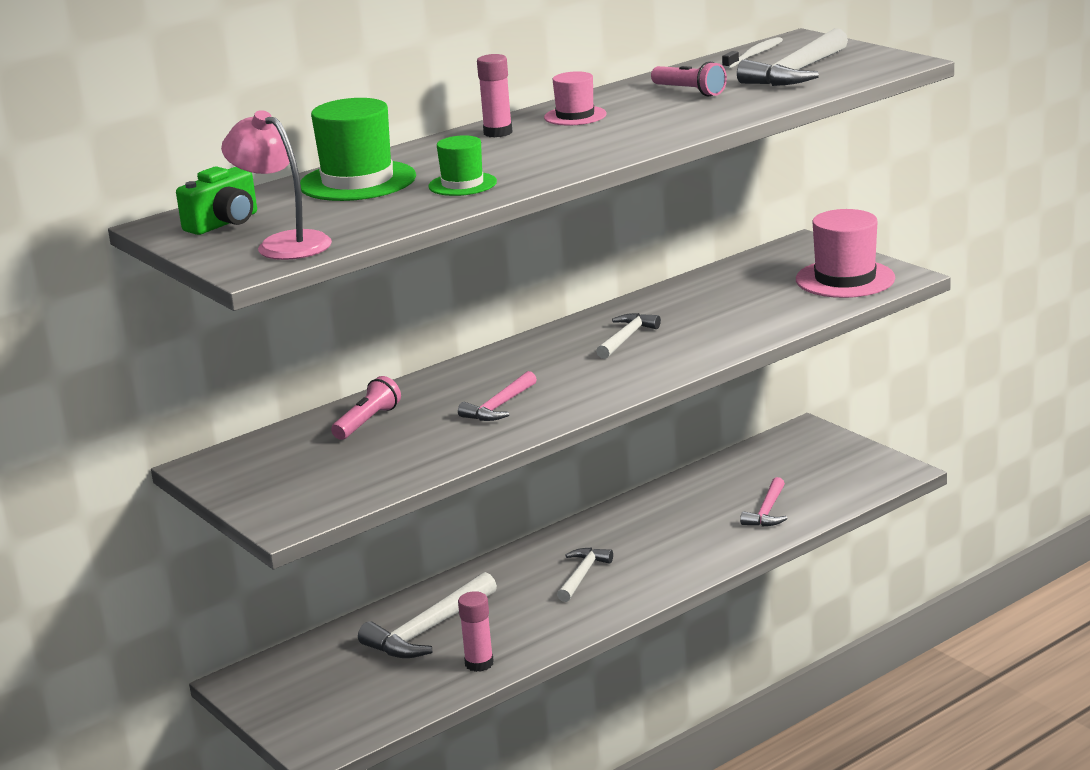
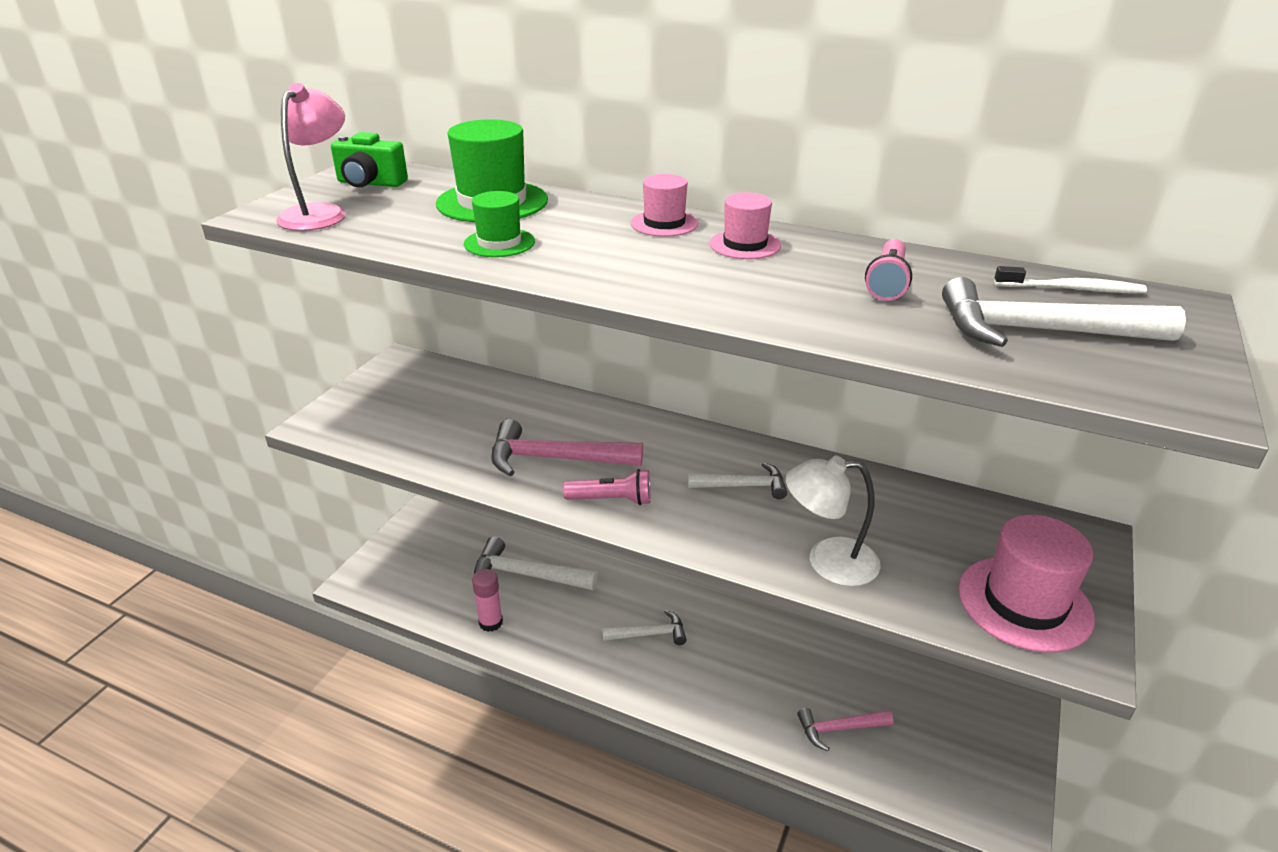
camera: 60 degrees right, 10 degrees up
(367, 422) = (498, 403): pink flashlight -> pink flashlight (611, 500)
(498, 133) = (664, 223): pink glue stick -> pink hat
(499, 406) = (555, 459): pink hammer -> pink hammer, size x1.63
(747, 327) = (828, 561): none -> white lamp

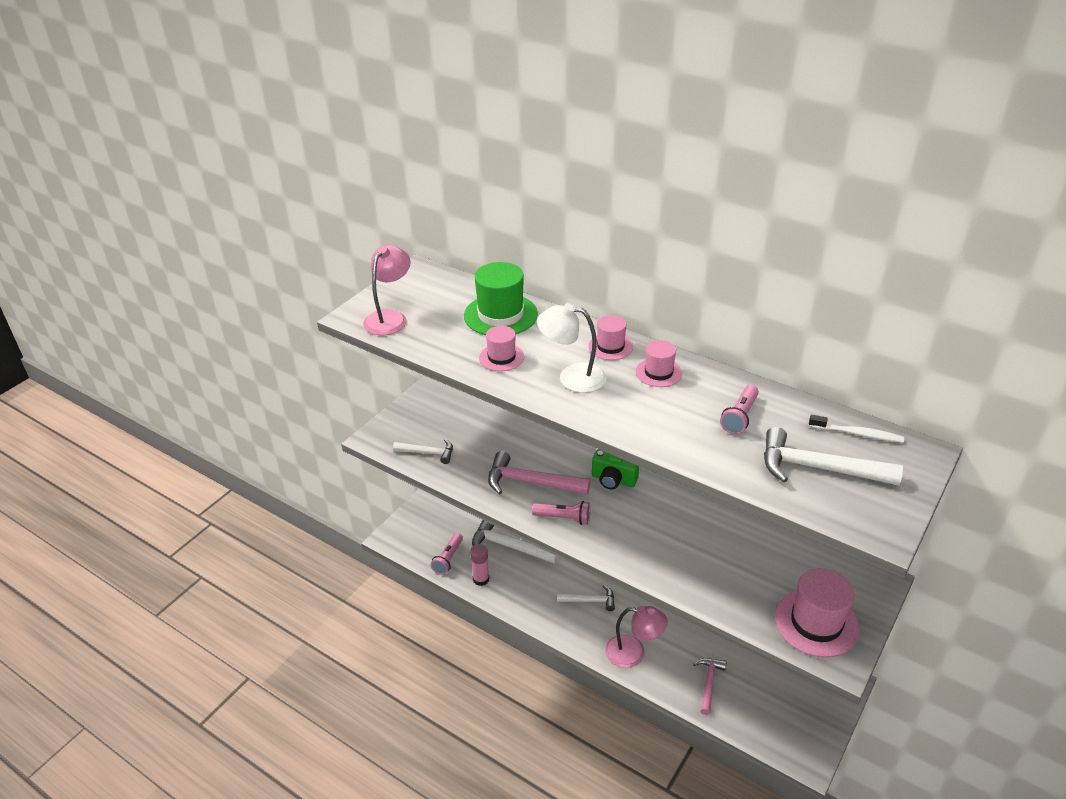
camera: 10 degrees right, 5 degrees up
(370, 183) = (421, 288): green camera -> green camera (613, 480)
(441, 600) = (448, 559): none -> pink flashlight
(499, 243) = (501, 357): green hat -> pink hat
(724, 699) = (633, 653): none -> pink lamp
(743, 486) = (653, 517): white hammer -> white hammer (428, 453)
(828, 561) = (696, 579): white lamp -> white lamp (572, 377)
(839, 729) = (709, 683): pink hammer -> pink hammer turned 105 degrees clockwise

